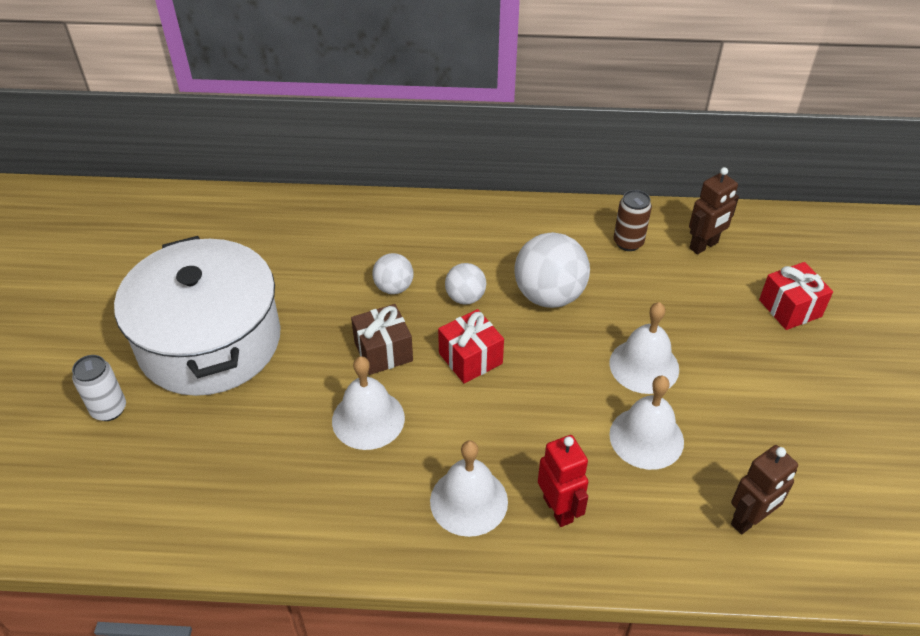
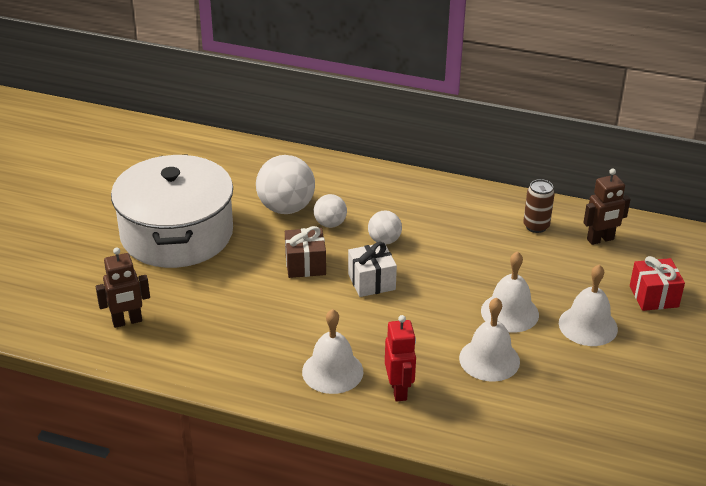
camera: 15 degrees right, 10 degrees down
(109, 409) = (90, 263): white can -> none
(368, 419) = (277, 305): white bell -> white bell (588, 325)
(470, 358) = (371, 281): red gift -> white gift
(549, 295) = (453, 251): white ball -> white ball (286, 208)
(749, 520) = (547, 428): brown robot -> brown robot (127, 321)

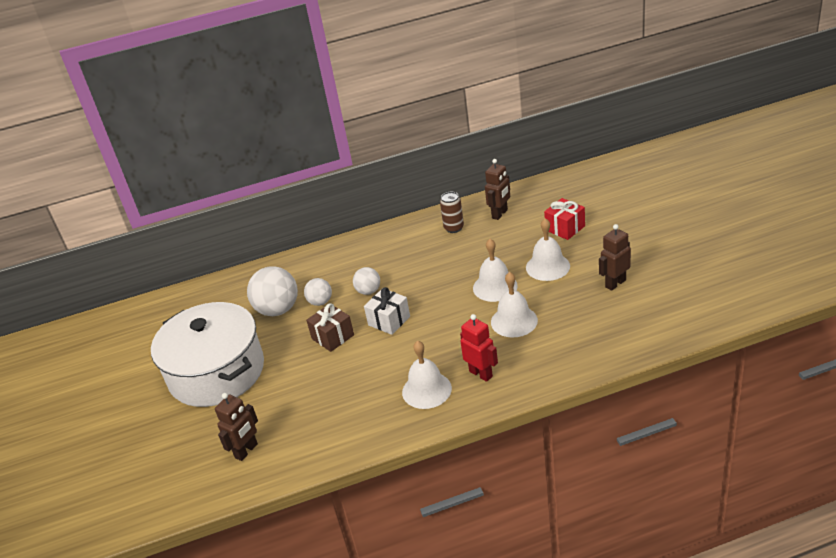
camera: 30 degrees left, 0 degrees up
(640, 389) = (615, 283): none -> brown robot

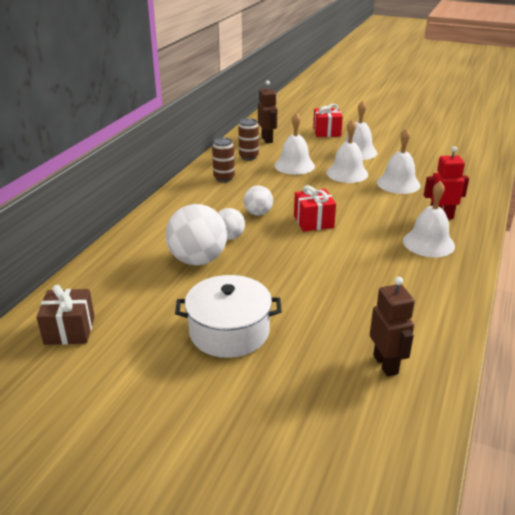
camera: 55 degrees left, 5 degrees down
(217, 372) = (229, 331): white pot -> white pot, size x0.61
(333, 337) = (289, 251): brown gift -> brown gift (70, 330)
(389, 321) = (313, 221): white gift -> red gift
(401, 243) = (224, 178): none -> brown can
(471, 256) = (294, 165): none -> white bell
(615, 283) = (413, 144): brown robot -> none

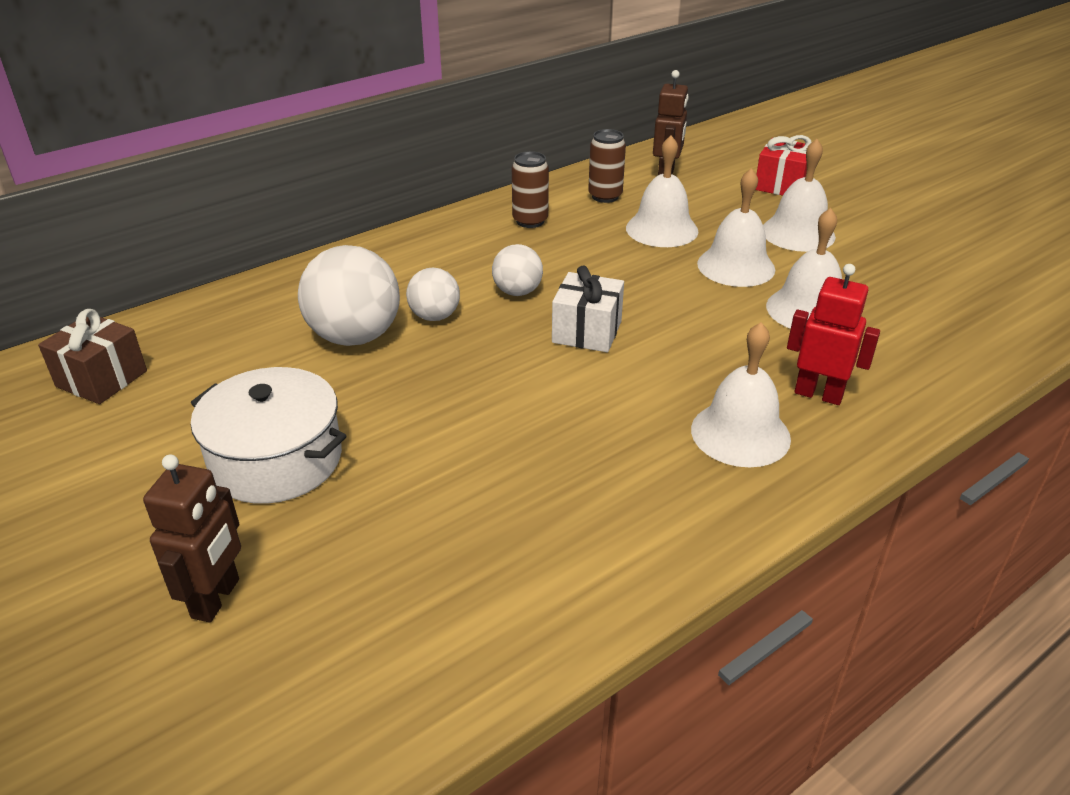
camera: 30 degrees right, 5 degrees up
(313, 221) = (586, 332): red gift -> white gift
(386, 364) = (430, 610): brown robot -> brown robot (216, 598)

